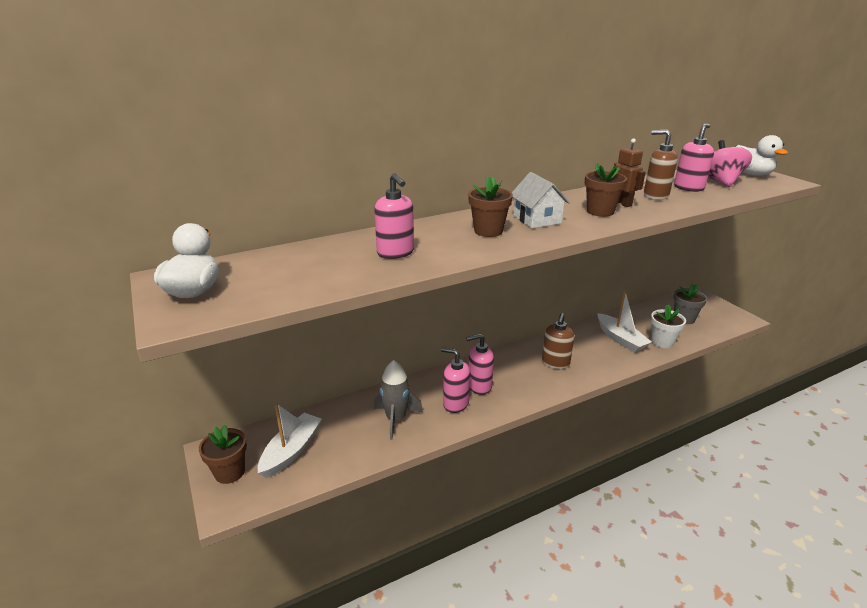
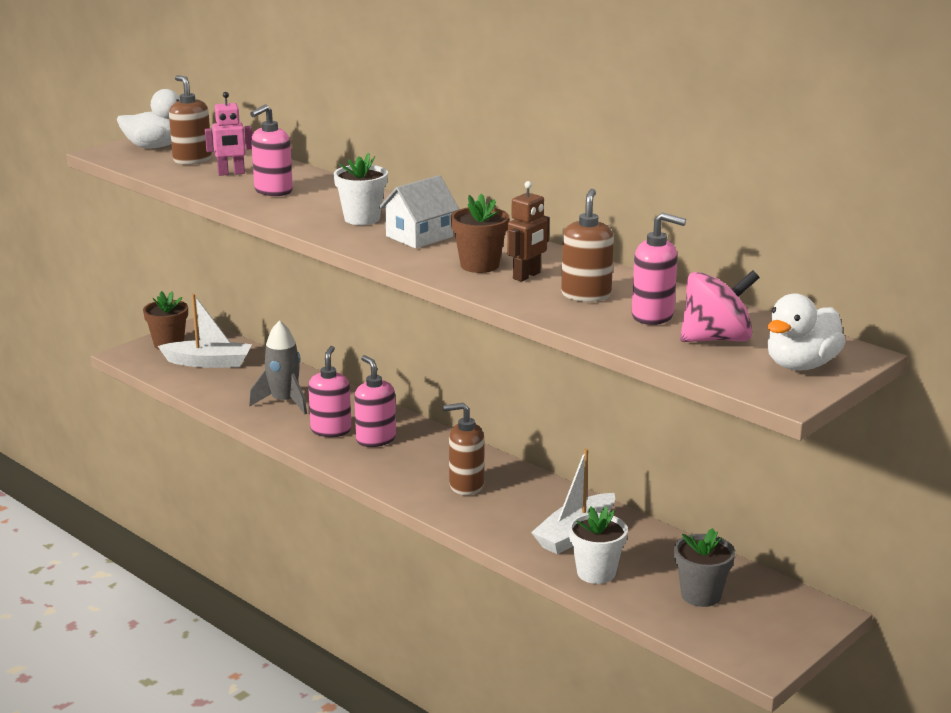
camera: 70 degrees right, 5 degrees down
(264, 277) = (192, 160): none -> brown soap dispenser
(328, 264) = (231, 173): none -> pink robot
(488, 231) = (362, 219): brown flower pot -> white flower pot

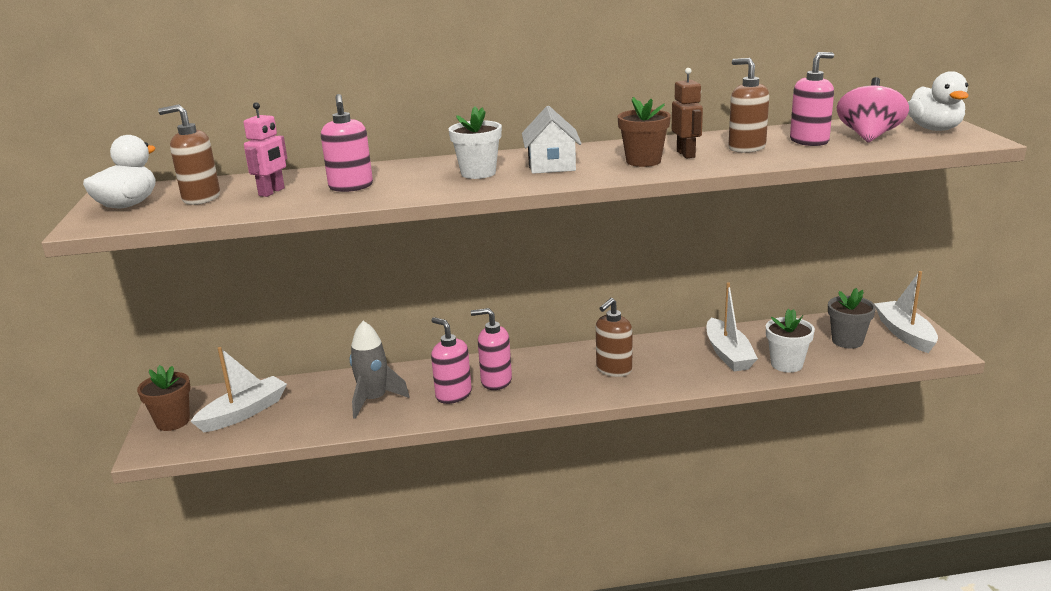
camera: 50 degrees left, 0 degrees up
(771, 628) = (904, 334): none -> white boat

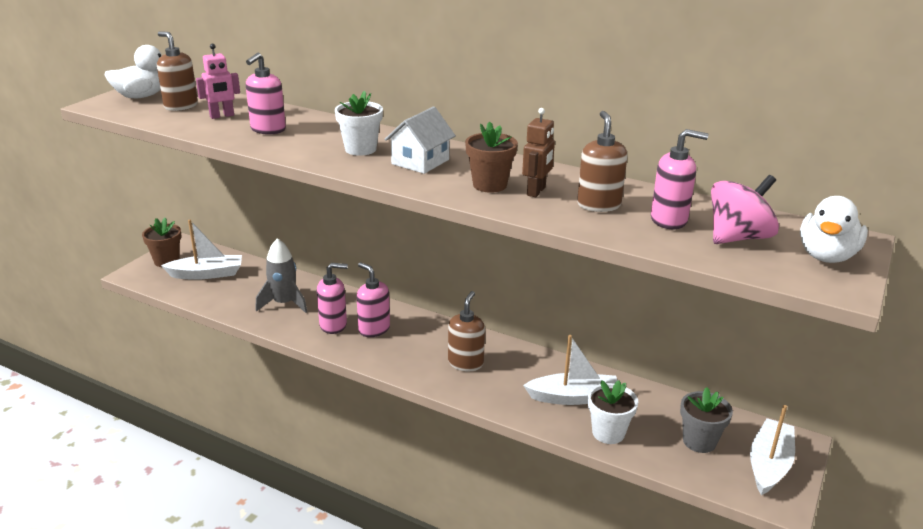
camera: 35 degrees right, 5 degrees up
(453, 395) = (333, 325): pink soap dispenser -> pink soap dispenser turned 90 degrees clockwise
(613, 370) = (465, 363): brown soap dispenser -> brown soap dispenser turned 120 degrees clockwise
(728, 354) = (573, 397): white boat -> white boat turned 120 degrees counterclockwise

